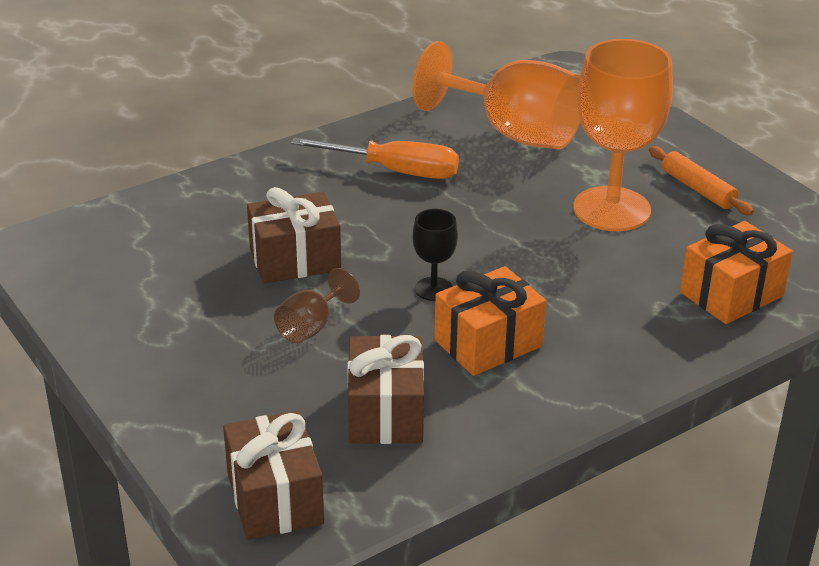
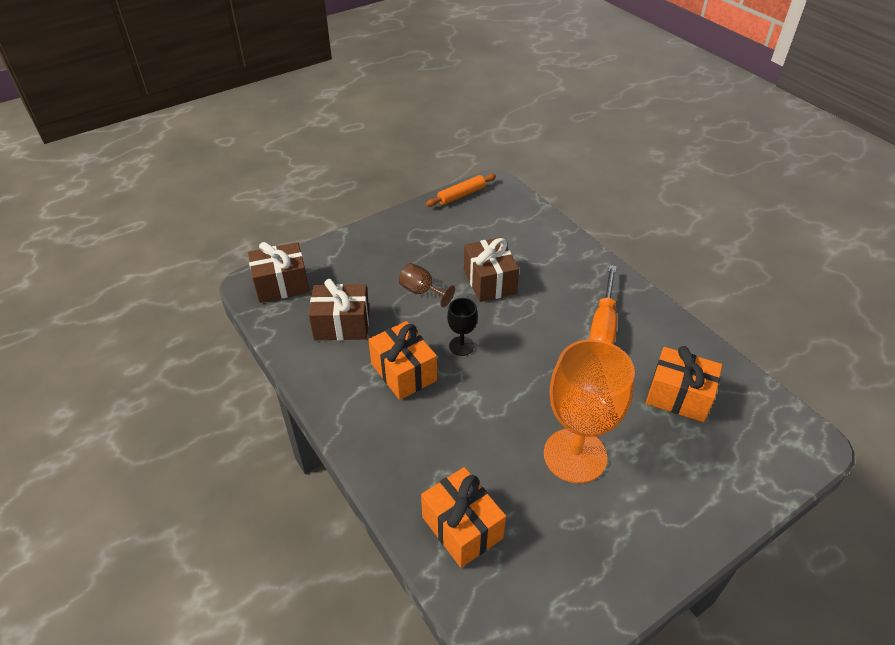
camera: 90 degrees right, 10 degrees up
(513, 133) = (678, 396): orange goblet -> orange gift
(697, 189) = (619, 525): orange rolling pin -> orange rolling pin (461, 195)

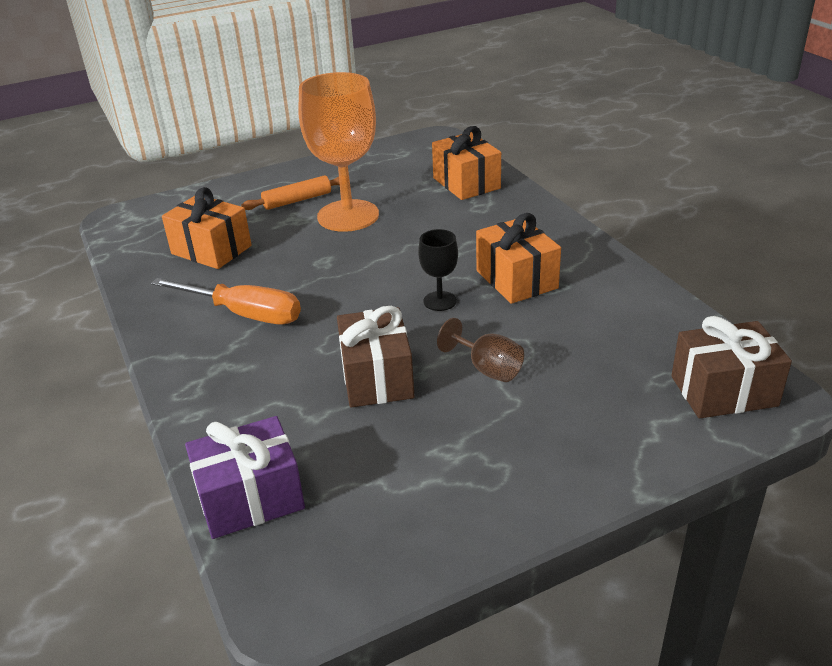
camera: 170 degrees left, 10 degrees down
(342, 324) = (606, 331): brown gift -> none
(461, 195) = (378, 571): orange rolling pin -> orange rolling pin (297, 200)
(530, 217) = (250, 498): none -> purple gift
(603, 326) = (244, 314): orange screwdriver -> orange screwdriver turned 90 degrees clockwise

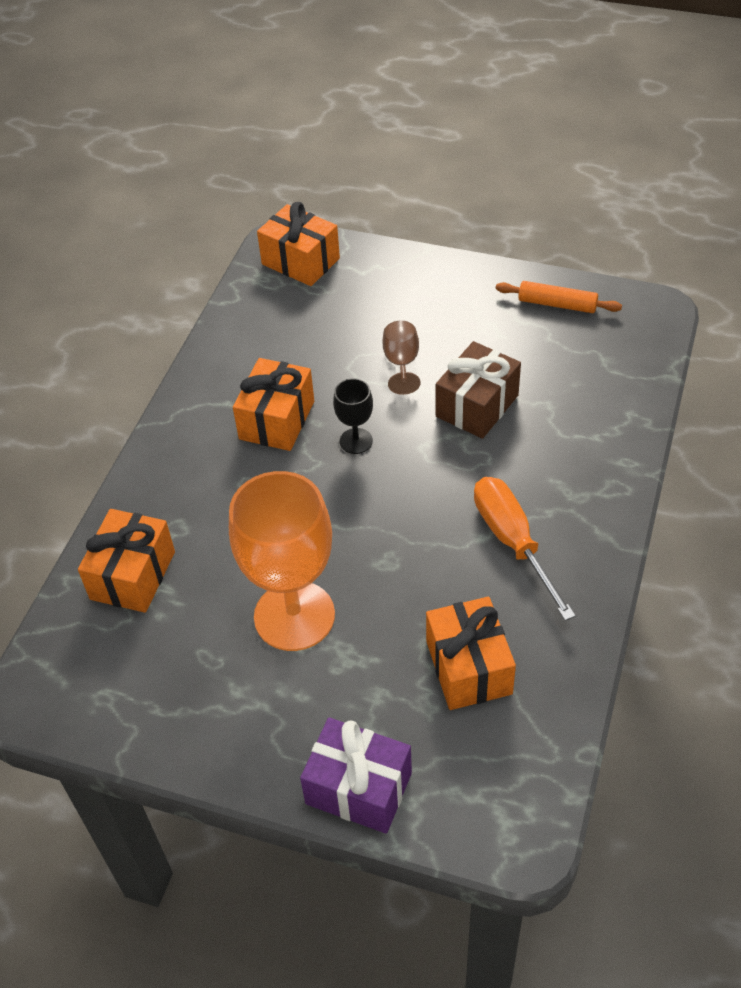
camera: 135 degrees left, 15 degrees up
(250, 498) = (632, 375): purple gift -> purple gift (358, 788)
(297, 200) = (309, 692): orange rolling pin -> orange rolling pin (557, 304)
(723, 391) = (300, 261): brown gift -> orange gift

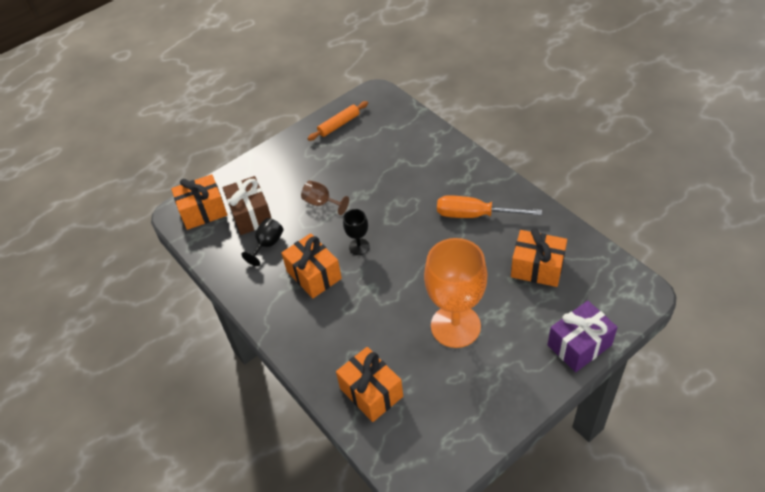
camera: 55 degrees left, 0 degrees up
(292, 349) = (267, 244): none -> black goblet
(477, 406) = (378, 187): brown gift -> brown gift (250, 215)

